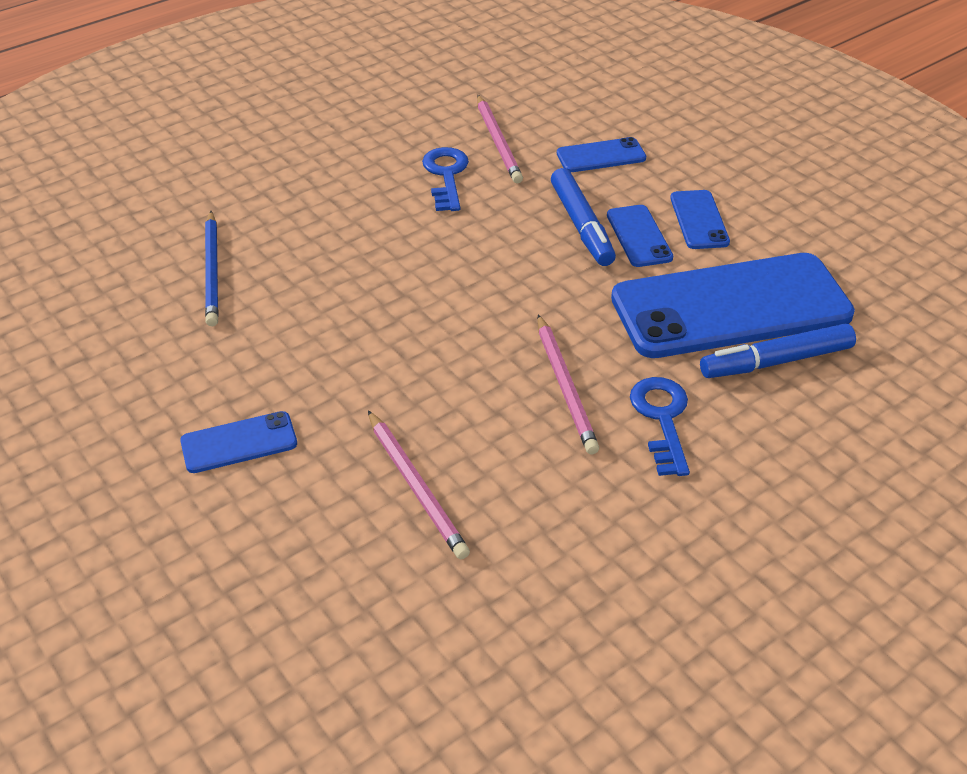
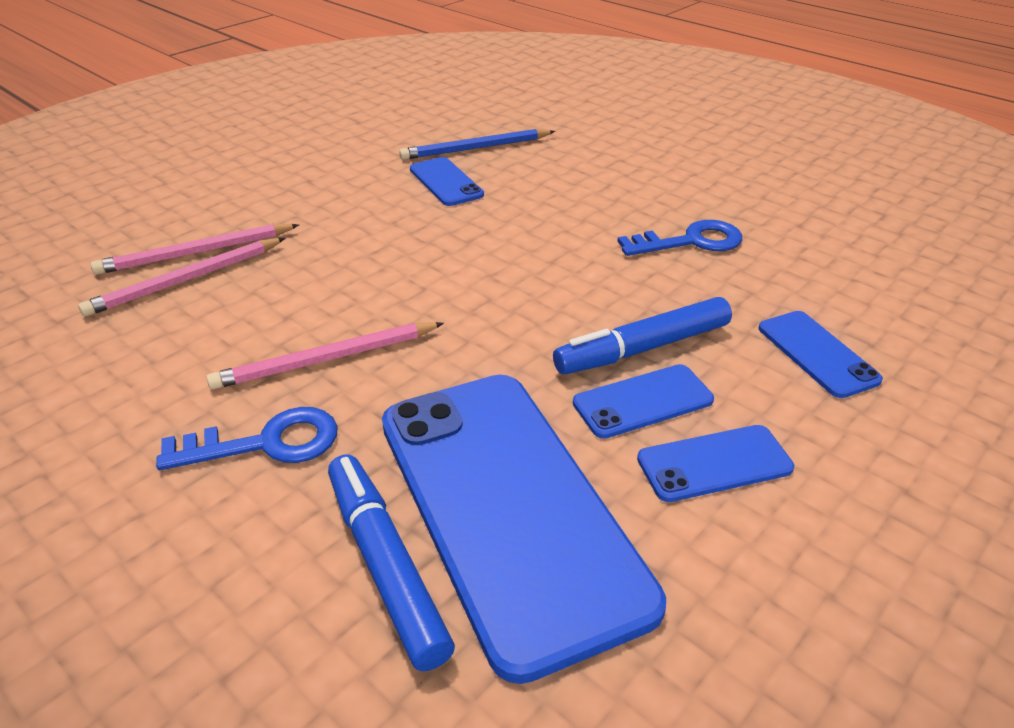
camera: 80 degrees right, 5 degrees down
(239, 443) = (256, 191): blue phone -> blue phone (445, 182)
(498, 142) = (786, 269): pink pencil -> pink pencil (196, 253)

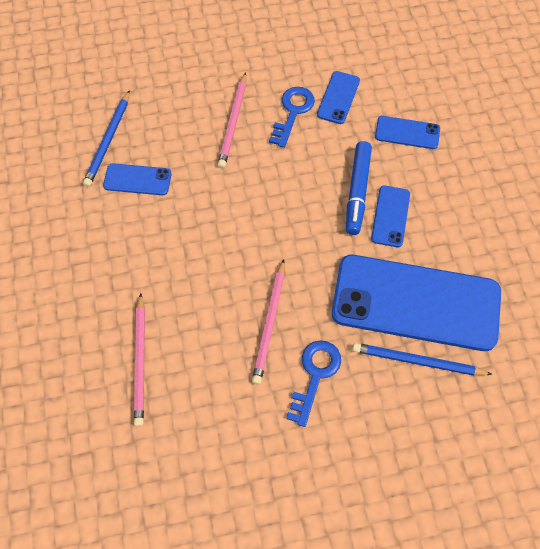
camera: 55 degrees left, 25 degrees up
(196, 253) = (112, 345): pink pencil -> pink pencil (233, 122)
(386, 565) = (417, 361): blue marker -> blue pencil
(714, 463) = (440, 218): blue phone -> blue phone (338, 97)

